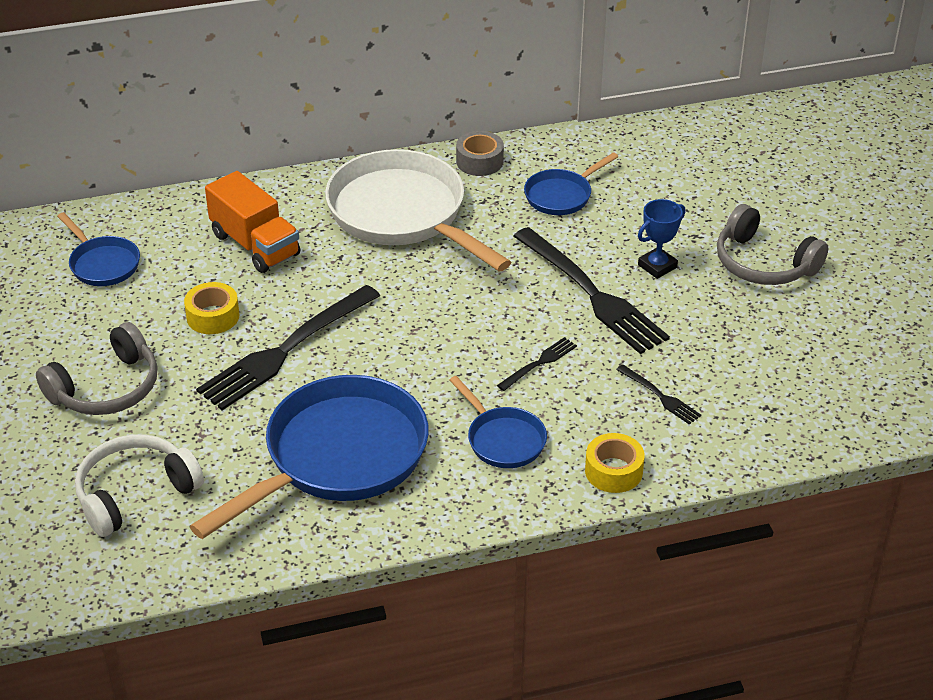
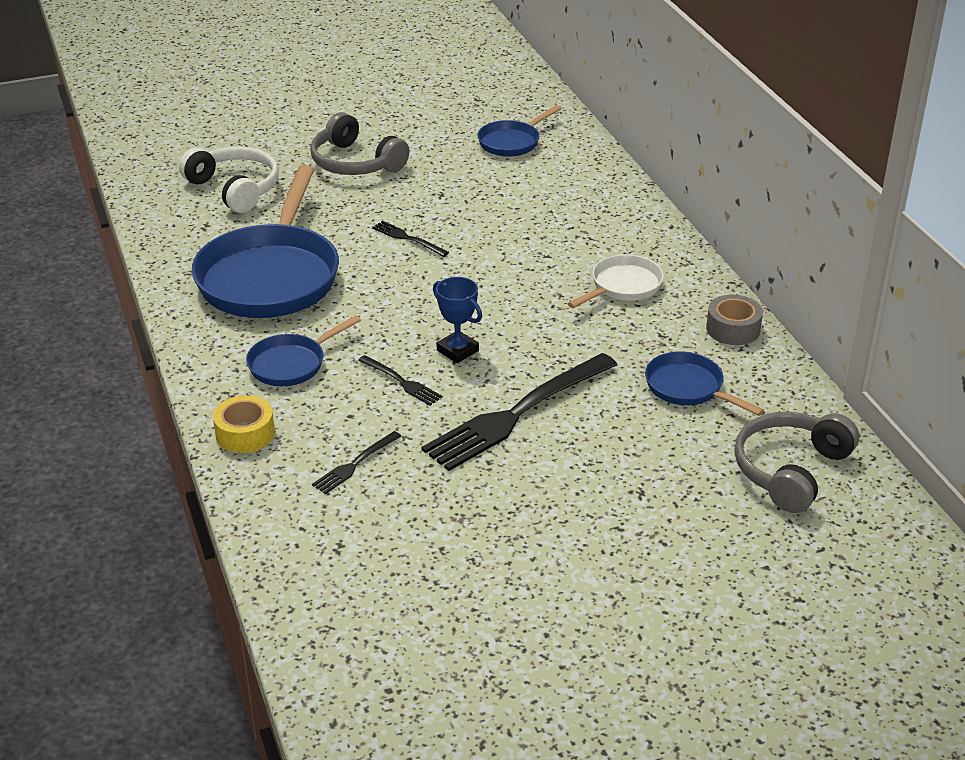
camera: 85 degrees right, 5 degrees down
(213, 316) = (450, 199): yellow tape -> none
(255, 245) = (554, 210): orange truck -> none
(285, 351) = (407, 238): black fork -> black fork, size x0.45
(337, 457) = (271, 276): blue pan -> blue pan turned 60 degrees clockwise
(403, 215) = (623, 286): white pan -> white pan, size x0.49
(657, 266) = (575, 461): blue trophy -> blue trophy (457, 350)
(763, 263) = (599, 550): grey headphones -> grey headphones (790, 470)

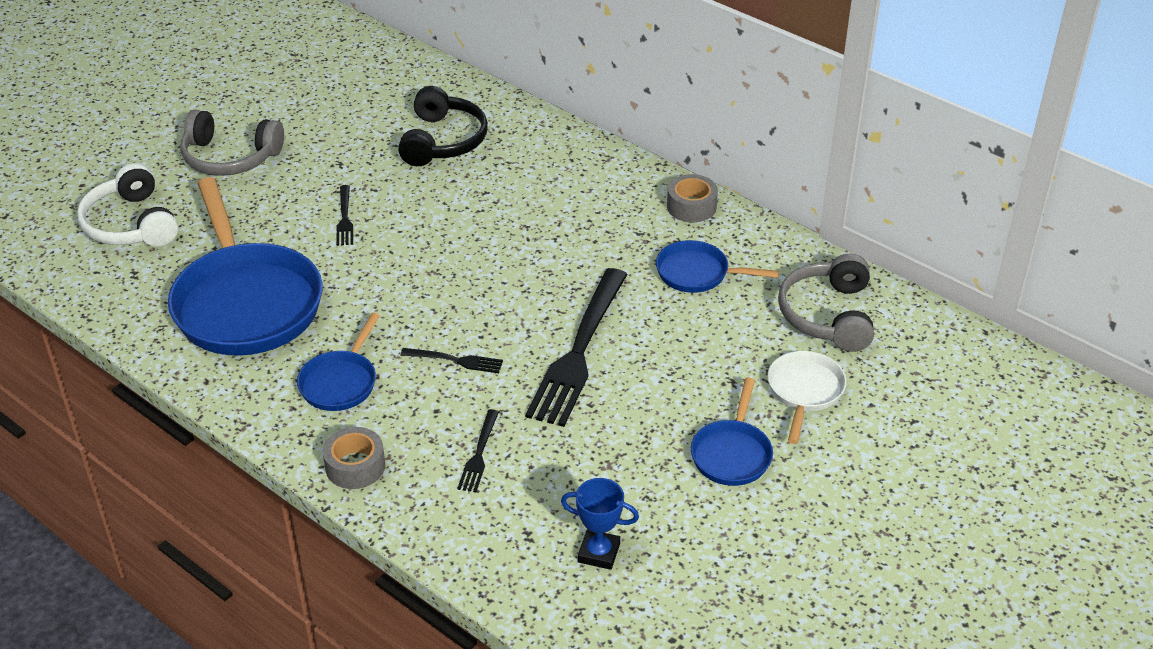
camera: 30 degrees left, 5 degrees up
(235, 189) = (131, 224): white headphones -> white headphones turned 135 degrees counterclockwise
(245, 433) = (355, 466): yellow tape -> grey tape
(407, 238) = (345, 218): black fork -> black fork turned 105 degrees counterclockwise
(457, 350) = (480, 312): blue trophy -> blue trophy (599, 553)
(512, 142) = (363, 88): blue pan -> blue pan (732, 453)
(545, 203) = (443, 141): none -> black headphones
(623, 286) = (572, 199): white pan -> white pan (804, 392)

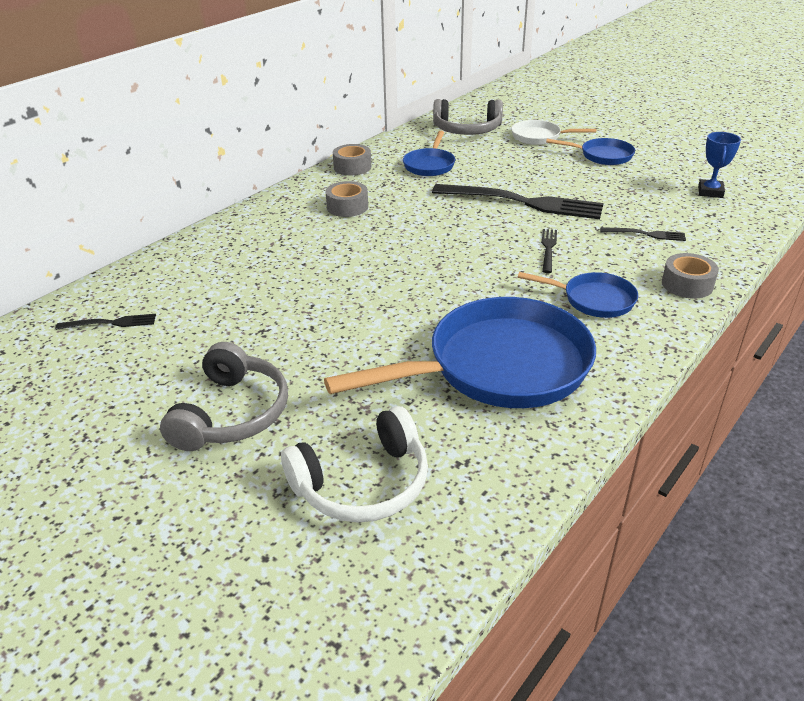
camera: 90 degrees left, 5 degrees down
(345, 218) = (359, 318): black fork -> black fork (111, 323)
(443, 141) = (238, 272): black headphones -> none
(578, 205) = (347, 207): none -> grey tape

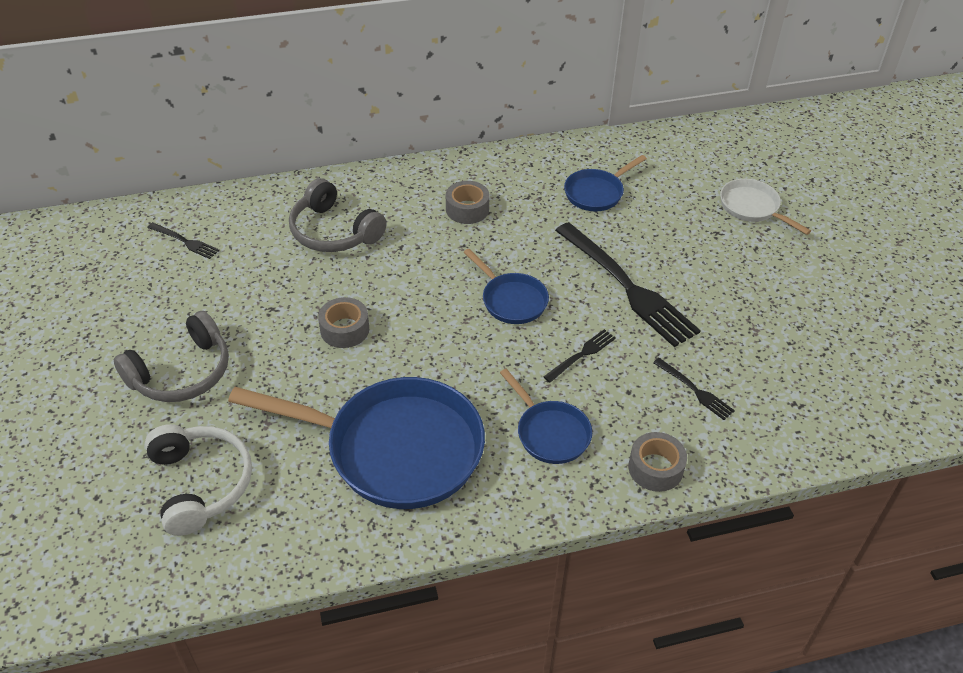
camera: 35 degrees right, 10 degrees up
(352, 167) = (524, 160): grey tape -> grey tape (344, 329)
(363, 483) = (200, 484): white headphones -> white headphones turned 120 degrees counterclockwise
(467, 130) = (689, 161): grey headphones -> grey headphones (334, 231)
(602, 156) = (786, 267): blue pan -> blue pan (511, 300)
(710, 192) = (838, 376): blue trophy -> none

